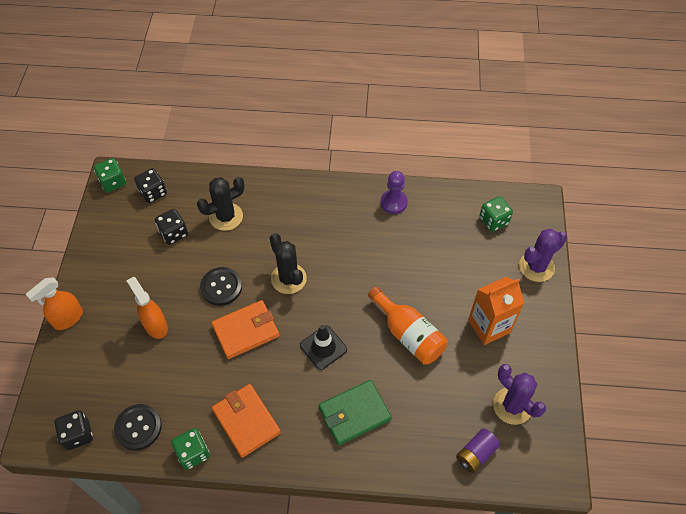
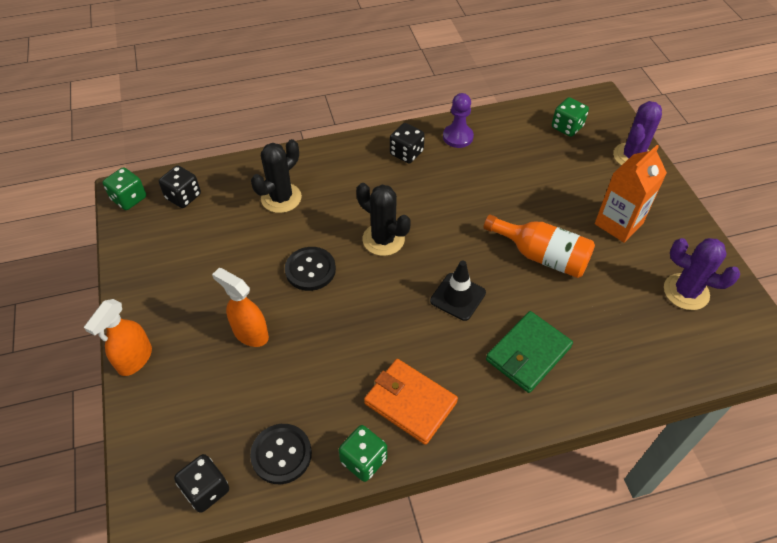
camera: 20 degrees left, 5 degrees down
(174, 233) = (227, 231): black dice -> black dice (406, 153)
(246, 331) = (361, 307): orange wallet -> none
(475, 454) = (677, 351): purple battery -> none

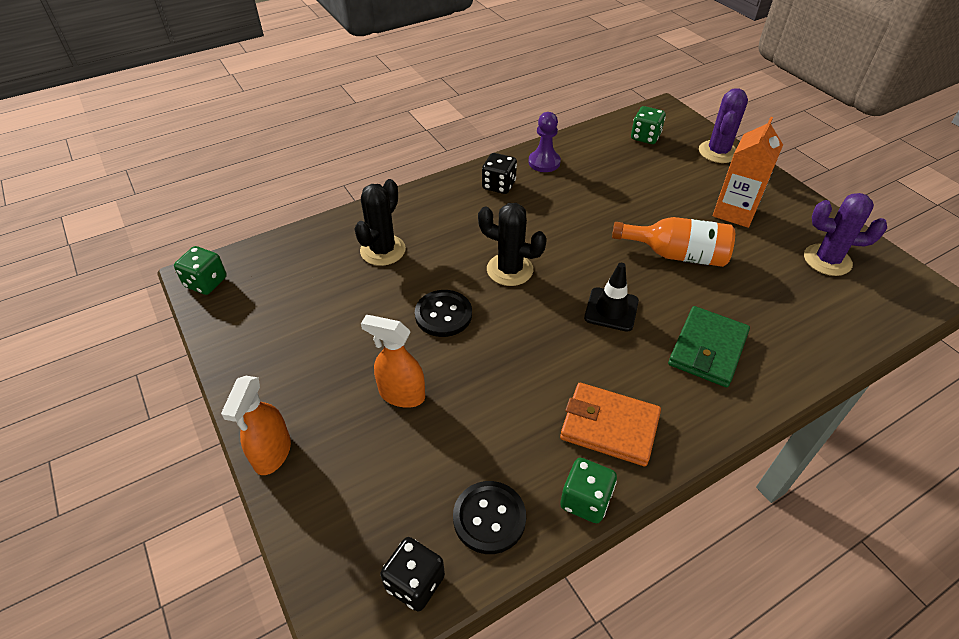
camera: 15 degrees left, 5 degrees down
(183, 196) = (270, 269): black dice -> none

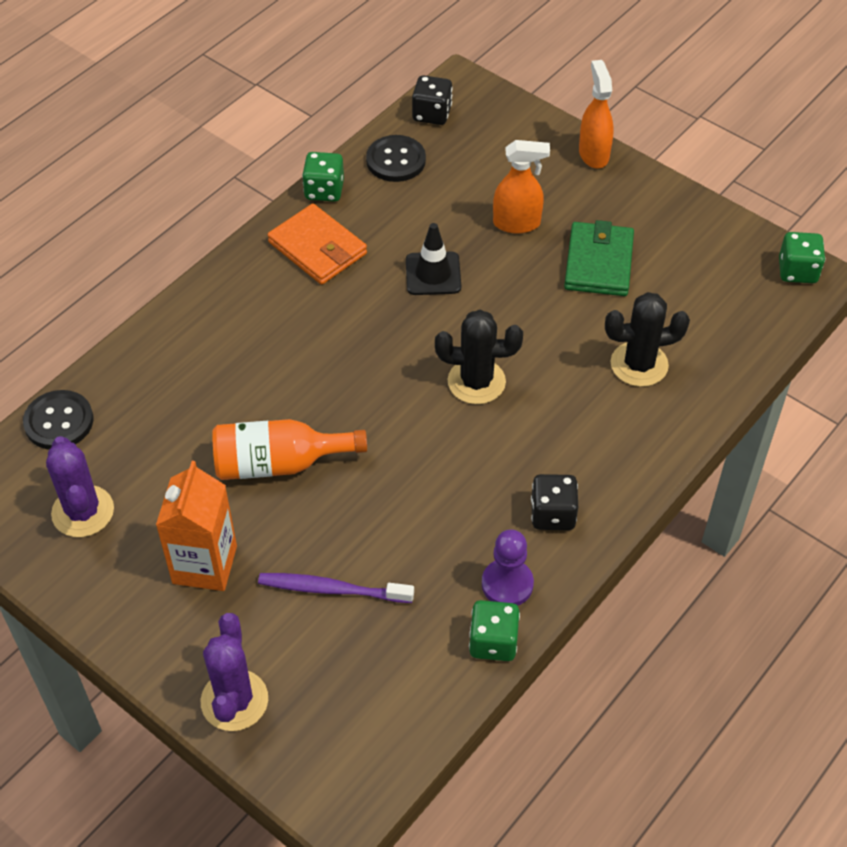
camera: 160 degrees right, 5 degrees up
(383, 250) = (639, 364): black cactus -> black cactus turned 75 degrees clockwise
(443, 315) = (522, 307): black button -> black button (59, 422)
(609, 426) = (317, 248): orange wallet -> orange wallet turned 45 degrees clockwise
(611, 309) = (343, 364): black traffic cone -> black traffic cone (433, 274)
(645, 137) = (362, 703): green dice -> green dice (493, 642)
(651, 182) = (332, 589): none -> purple toothbrush
(707, 349) = (232, 347): green wallet -> green wallet (598, 263)
(827, 260) = (83, 511): purple cactus -> purple cactus turned 75 degrees clockwise

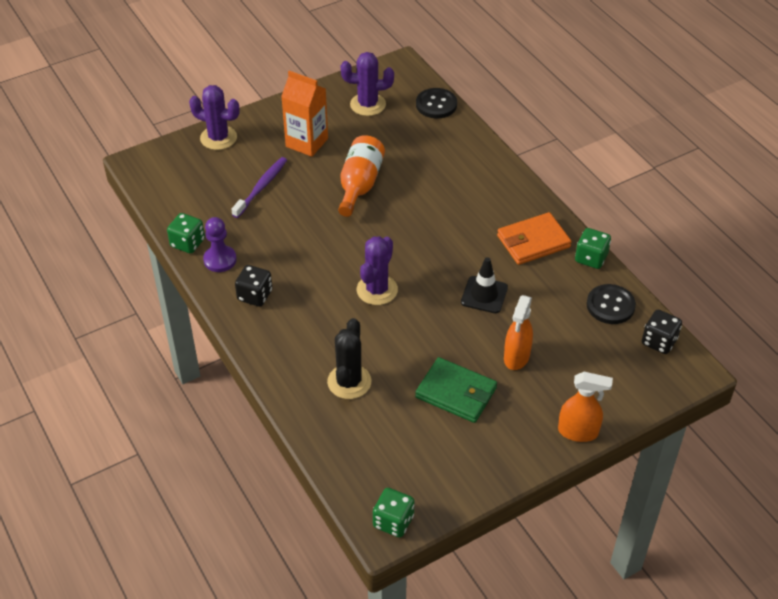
camera: 110 degrees right, 5 degrees down
(476, 382) = (377, 290): black cactus -> purple cactus

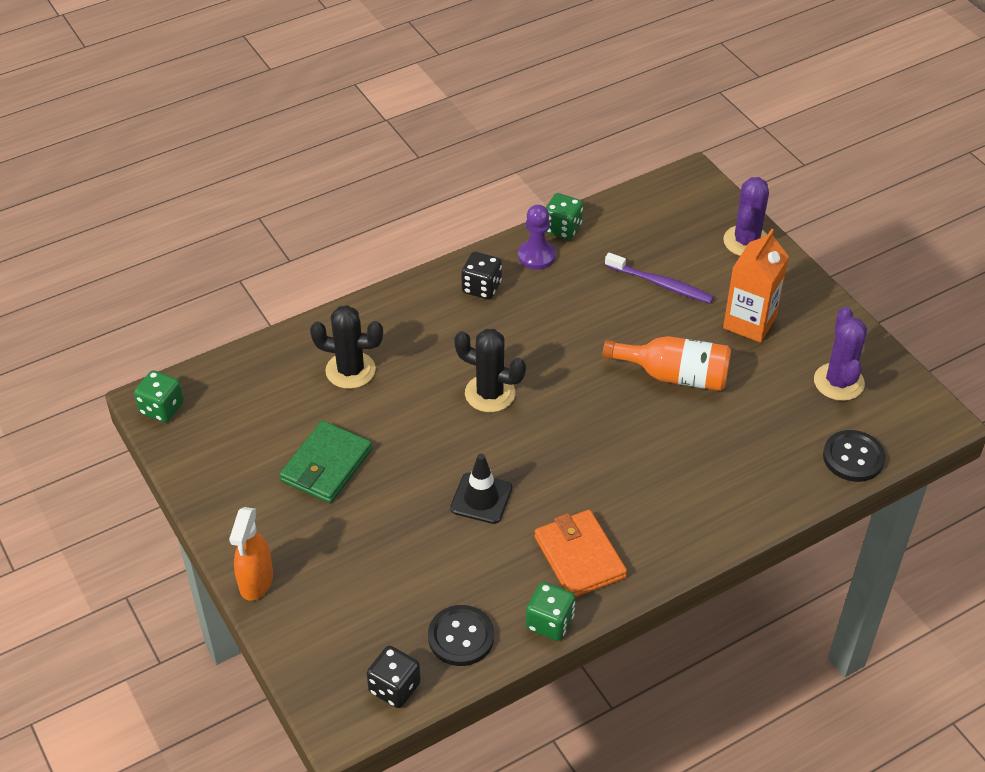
camera: 90 degrees right, 0 degrees up
(377, 290) = (490, 393): purple cactus -> black cactus
(516, 357) = (377, 527): orange spray bottle -> none

